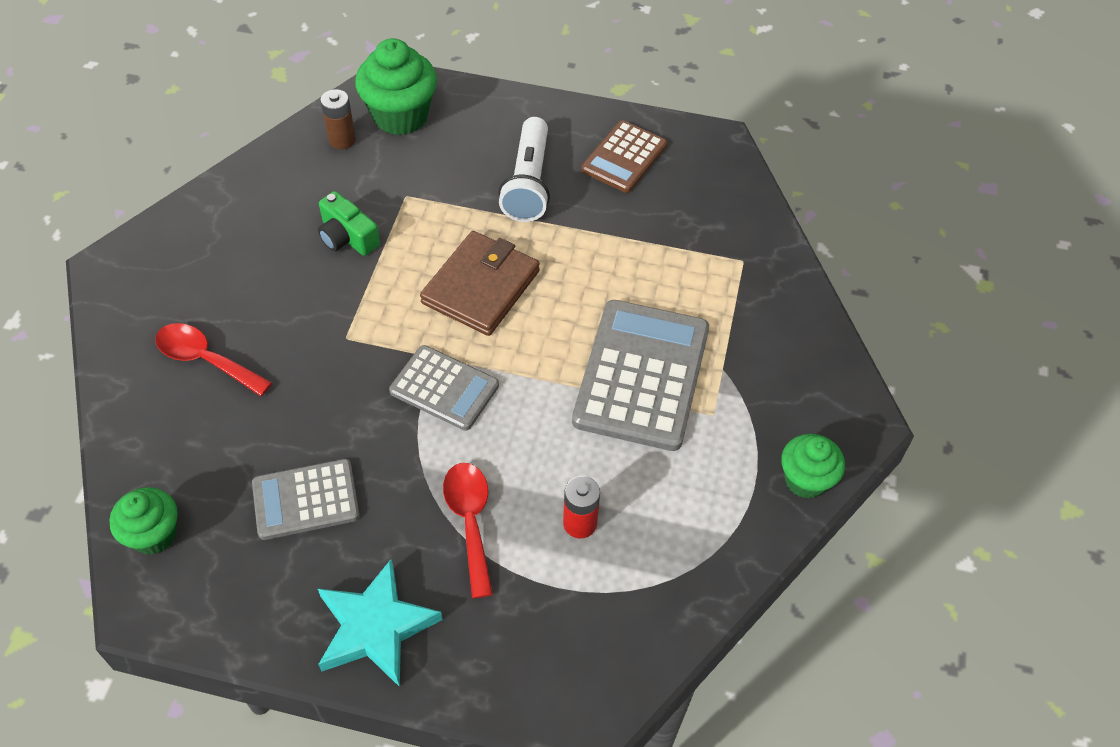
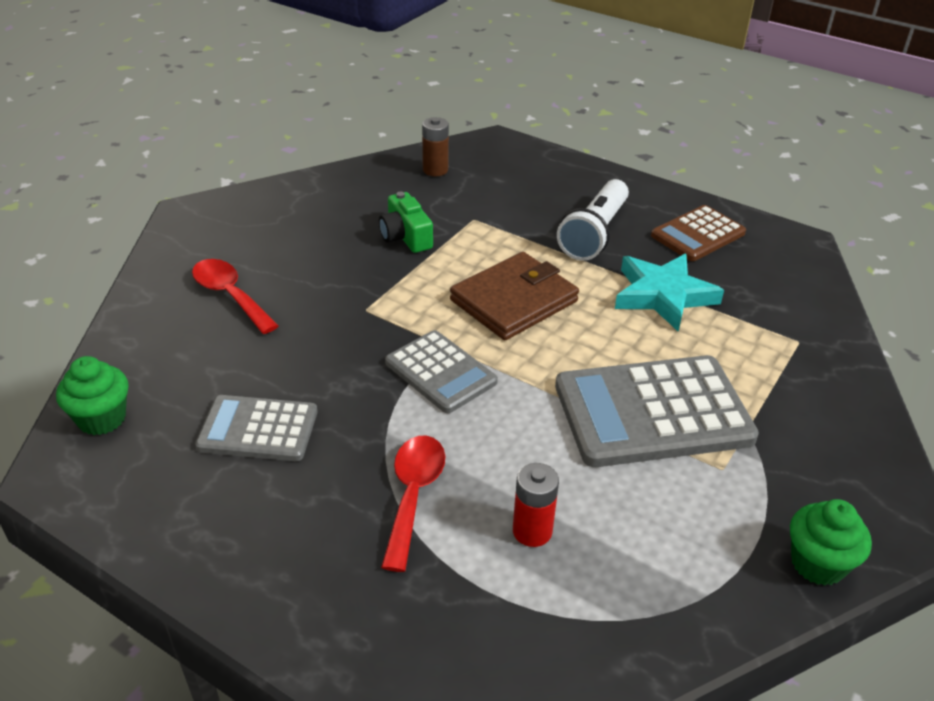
camera: 20 degrees right, 15 degrees down
(375, 627) = (266, 565): turquoise star -> turquoise star (663, 295)
(400, 116) = (495, 164): green cupcake -> none
(641, 375) = (652, 412): grey calculator -> grey calculator turned 135 degrees counterclockwise

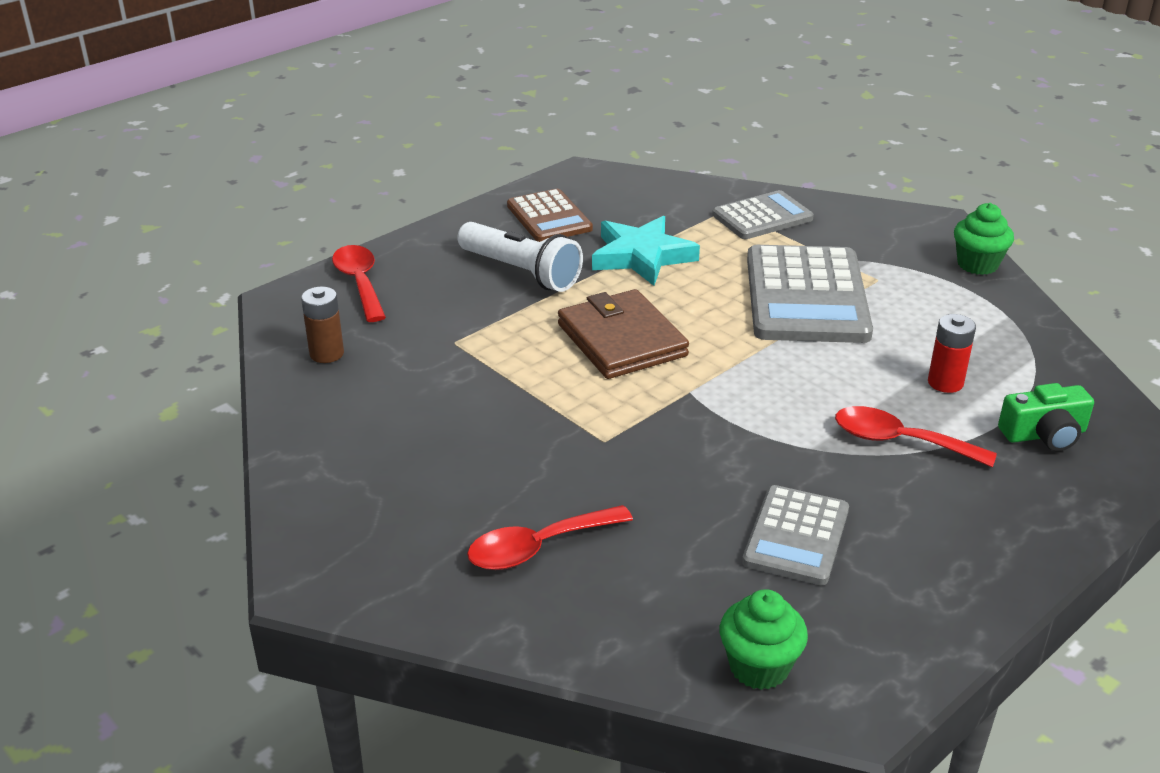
camera: 75 degrees left, 5 degrees down
(405, 236) = (468, 395): green camera -> green camera (1044, 434)
(440, 372) = (727, 402): grey calculator -> grey calculator (762, 217)
(535, 165) = (359, 283): none -> red spoon

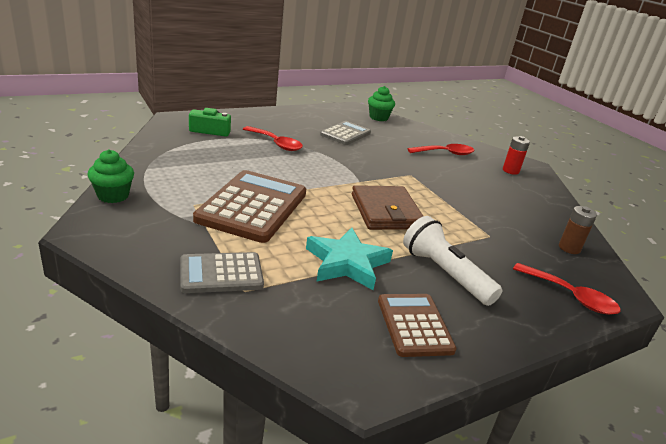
camera: 170 degrees left, 5 degrees down
(359, 283) = (570, 296): red spoon -> red spoon turned 45 degrees counterclockwise
(806, 296) = (252, 206): grey calculator -> brown calculator
(945, 383) = (227, 154): red battery -> red battery (510, 171)

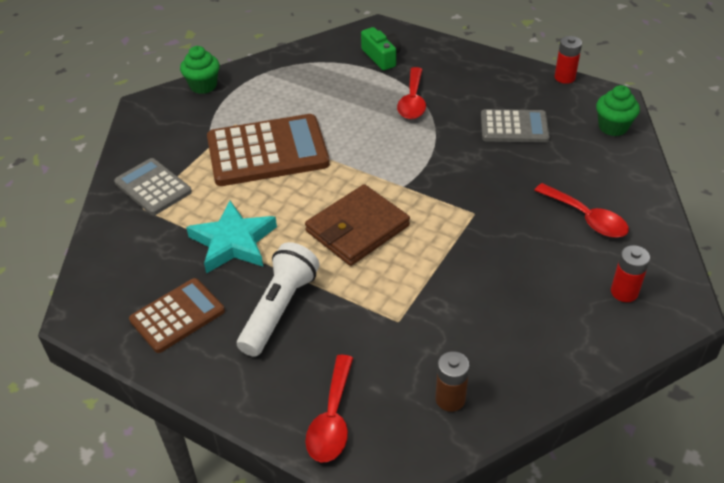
camera: 65 degrees right, 15 degrees up
(320, 107) = (564, 77): none -> red battery

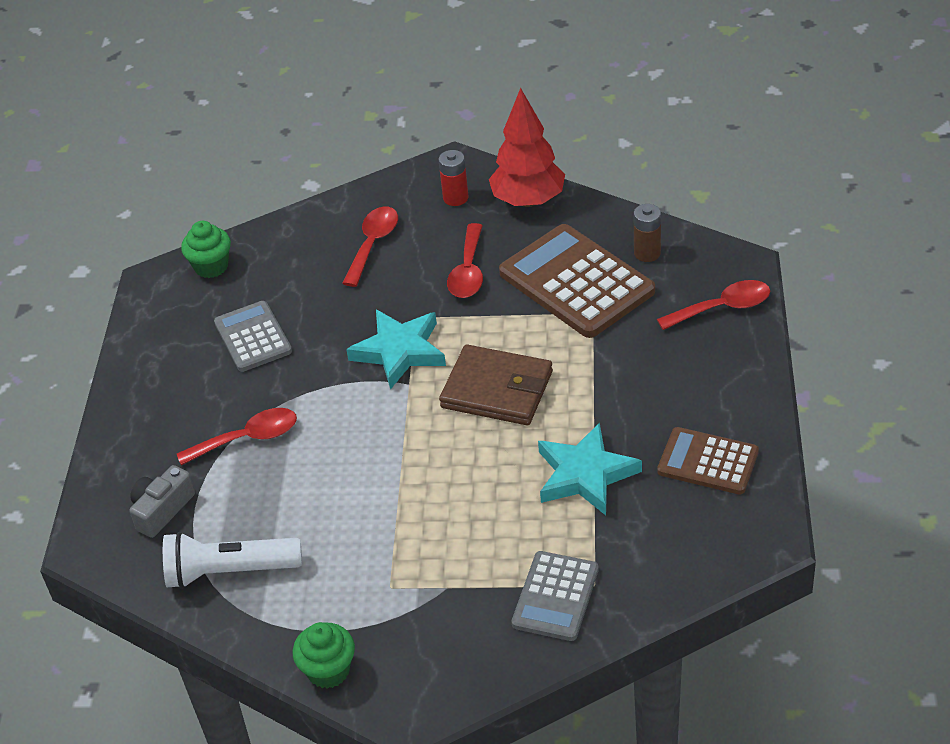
camera: 115 degrees left, 0 degrees up
(267, 151) = (423, 525): brown calculator -> brown calculator (576, 282)
(279, 309) = (642, 394): white flashlight -> white flashlight (230, 571)
(381, 57) = (162, 510): green camera -> grey camera
(442, 192) = (399, 351): none -> turquoise star
(510, 263) = (468, 271): none -> red spoon
(564, 77) = (130, 329): red battery -> none
(589, 343) = (528, 201): none -> red tree

